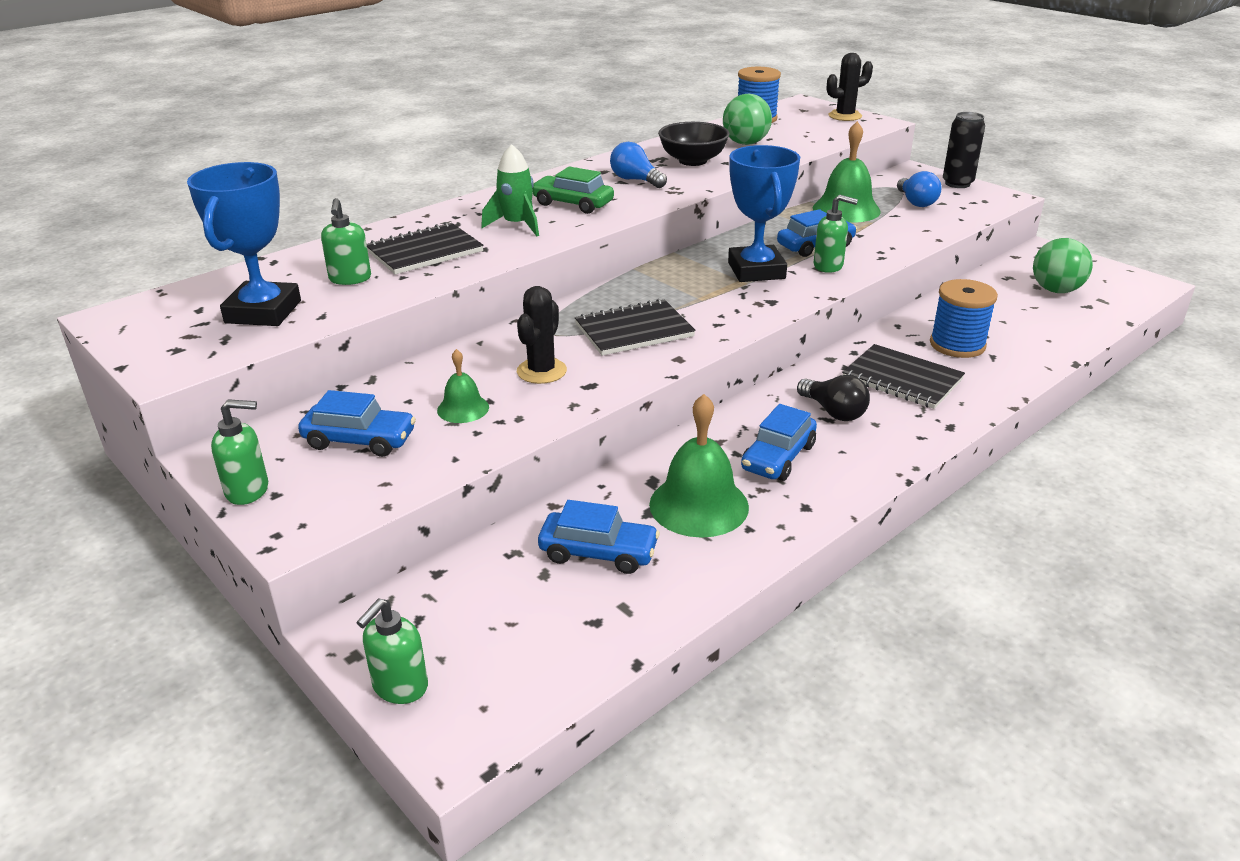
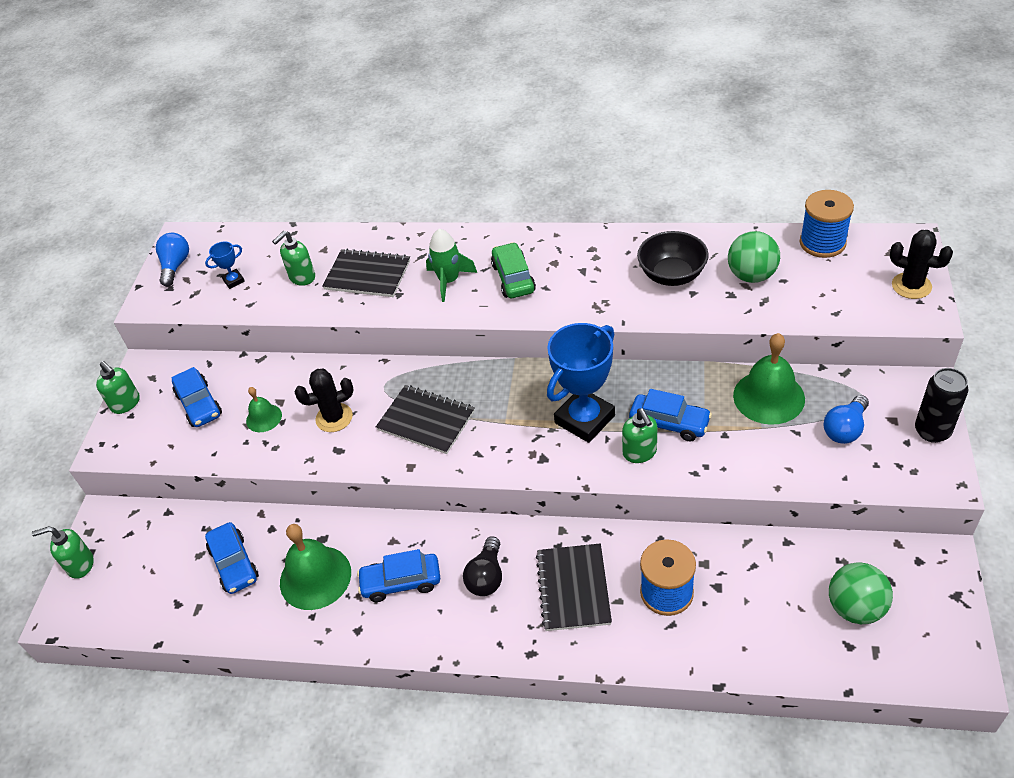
camera: 55 degrees right, 15 degrees up
(263, 312) = (233, 281): blue trophy -> blue trophy, size x0.44
(635, 180) = (594, 275): blue light bulb -> blue light bulb (175, 266)

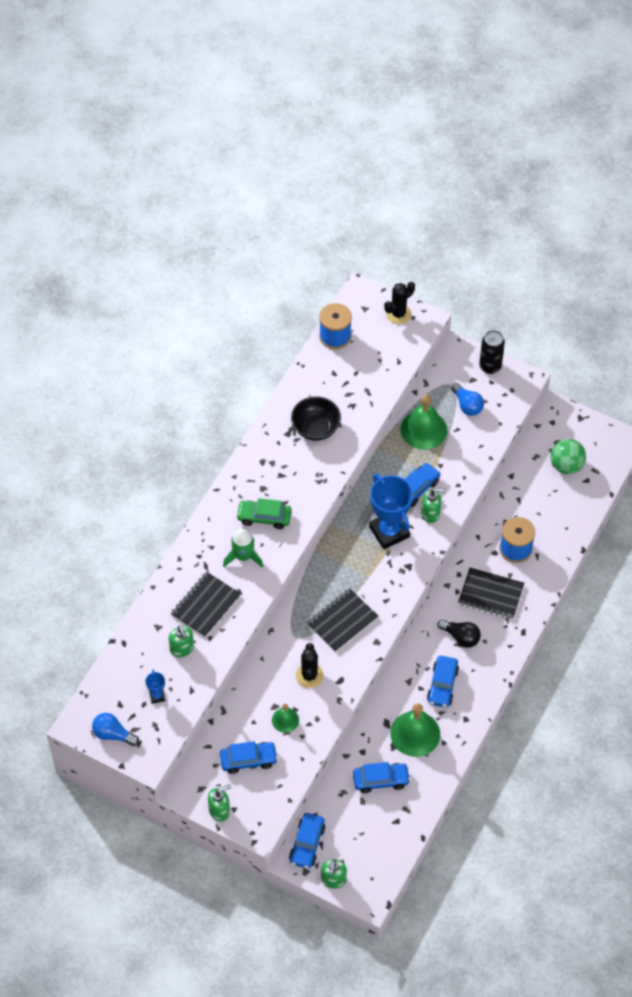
camera: 75 degrees left, 10 degrees up
(126, 519) = (307, 844): none -> blue car
(751, 275) = (342, 387): green ball -> none

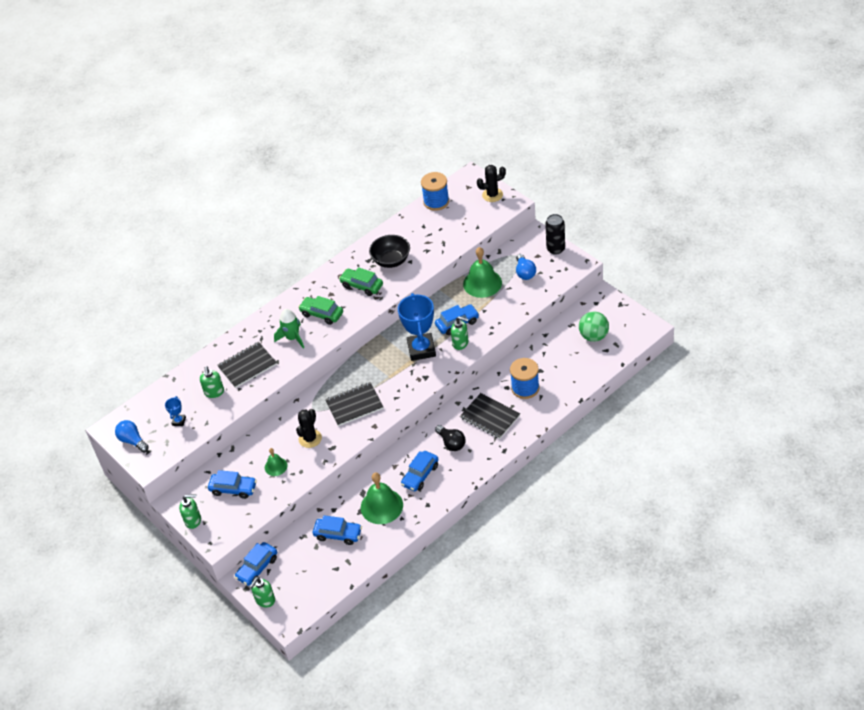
camera: 25 degrees right, 10 degrees down
(295, 469) = (361, 286): none -> green car

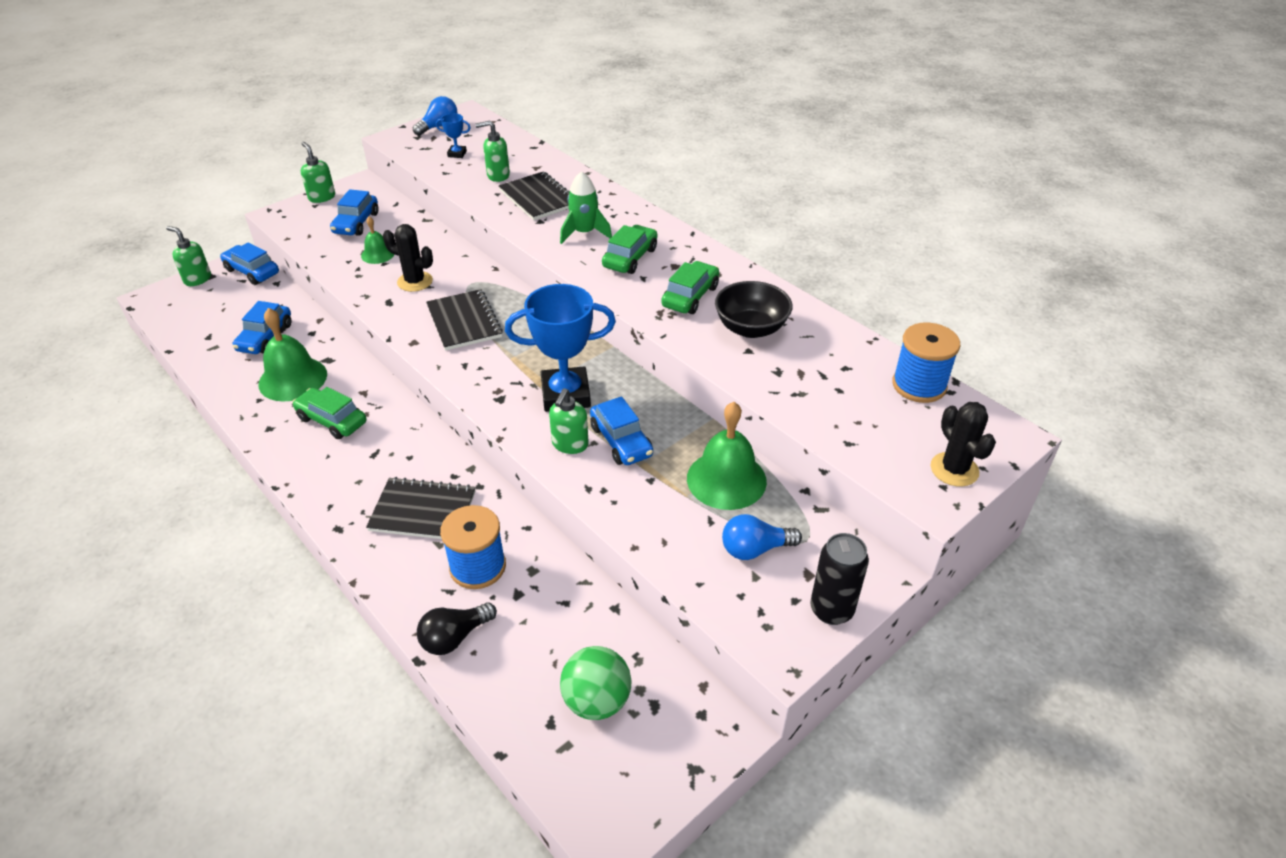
camera: 85 degrees right, 5 degrees down
(193, 520) = (322, 197): green soap dispenser -> green soap dispenser turned 150 degrees clockwise
(420, 475) = (332, 420): blue car -> green car
(451, 443) = (383, 458): black light bulb -> black light bulb (454, 637)
(490, 417) = (423, 511): black notebook -> black notebook turned 60 degrees clockwise

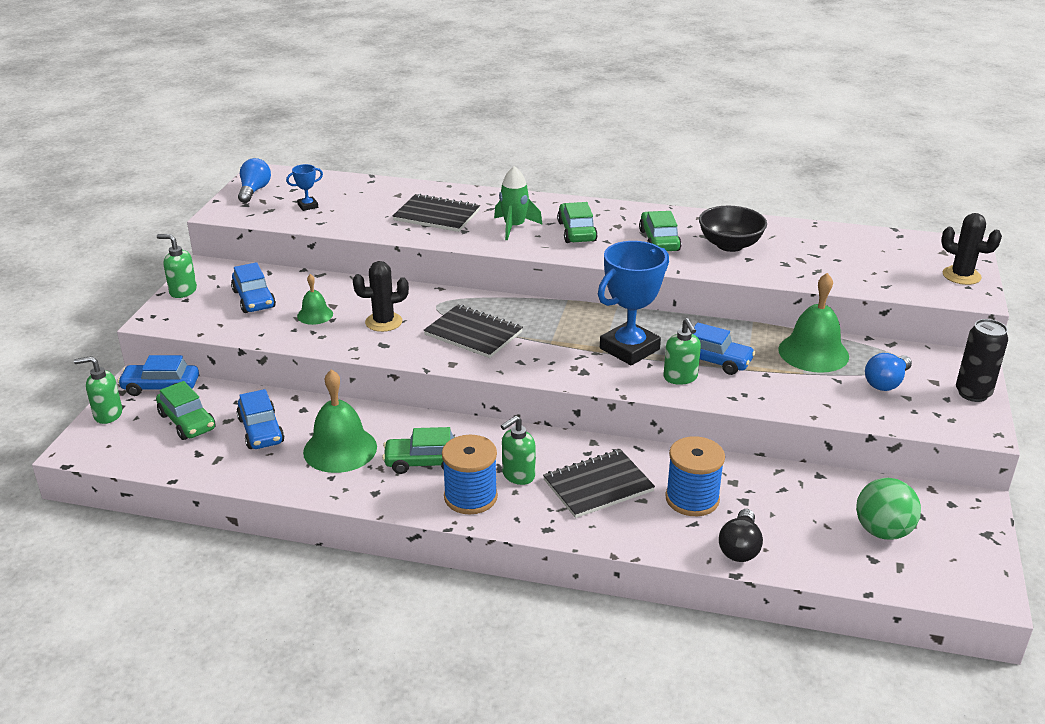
camera: 35 degrees left, 10 degrees down
(233, 307) = (187, 421): none -> green car
(498, 175) = (373, 210): green soap dispenser -> green soap dispenser (518, 475)
(919, 385) = (878, 239): blue spool -> blue spool (470, 497)

